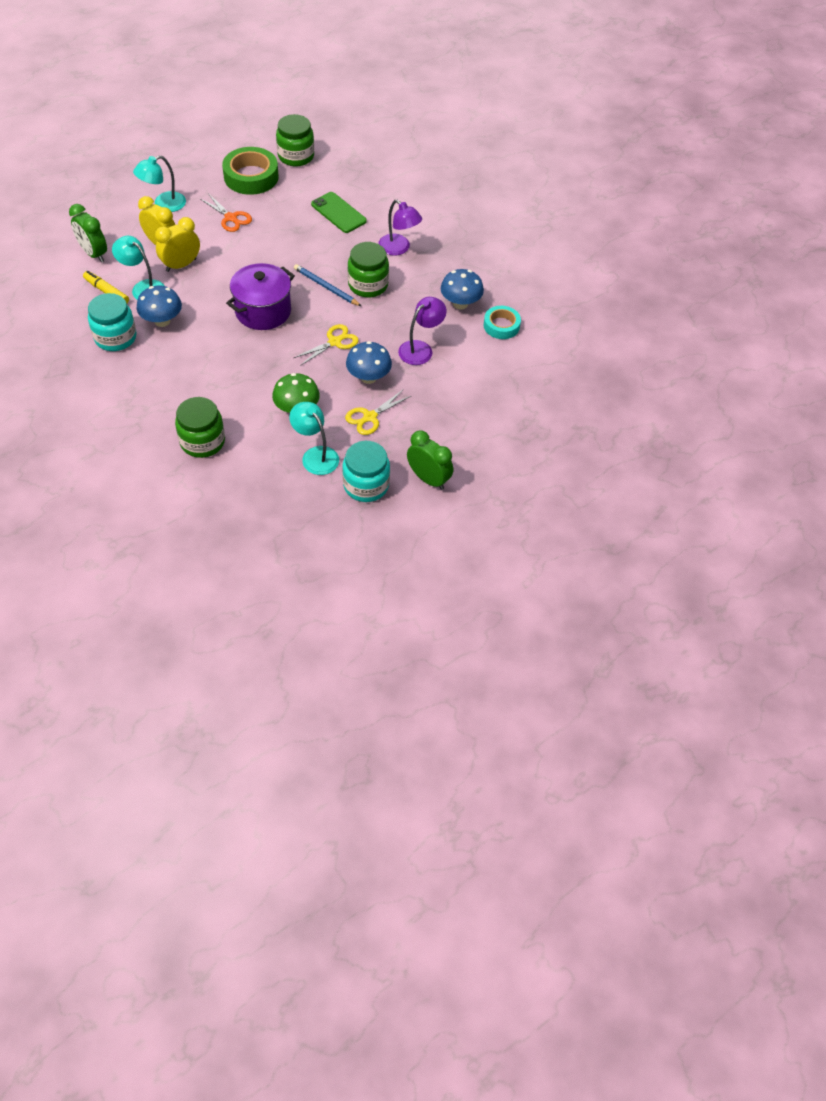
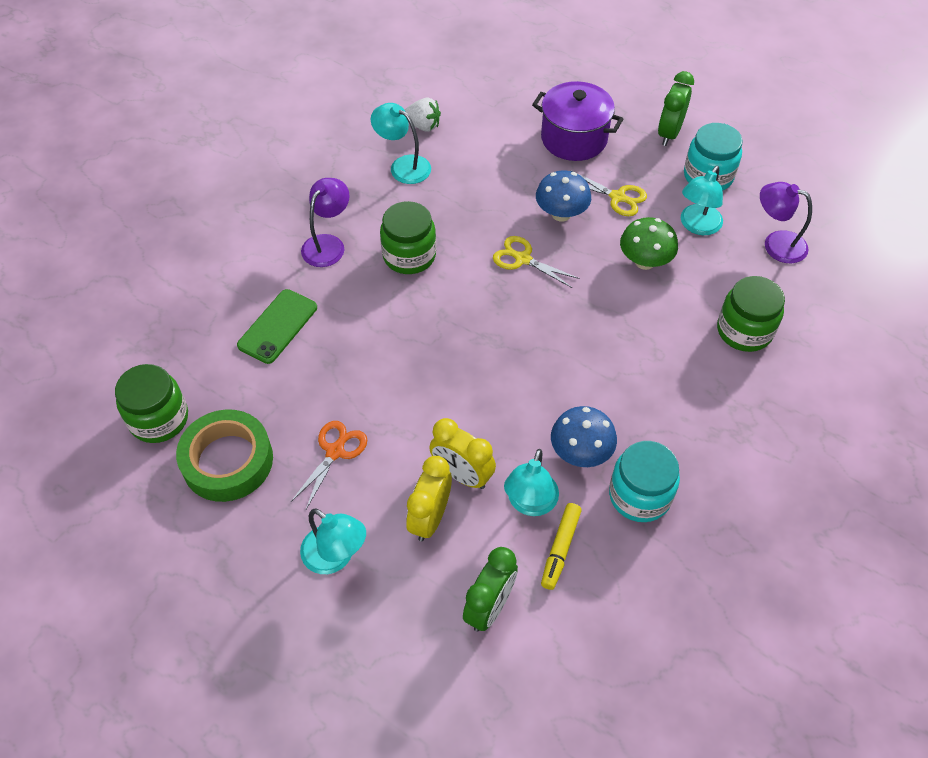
camera: 105 degrees left, 0 degrees up
(263, 311) = (506, 346): purple pot -> purple pot (574, 138)
(326, 287) = (432, 295): blue pencil -> none
(420, 349) = (493, 182): purple lamp -> purple lamp (776, 244)
(460, 303) = (403, 166): blue mushroom -> turquoise lamp
(501, 326) = (423, 126): turquoise tape -> white strawberry

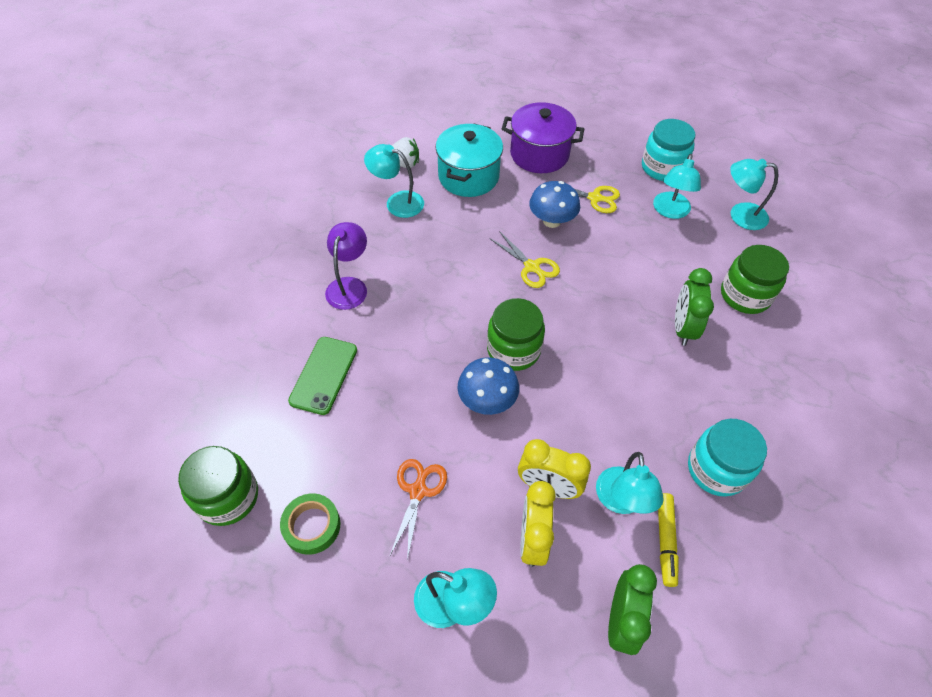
camera: 15 degrees left, 0 degrees up
(227, 461) = (312, 526): green tape -> green tape, size x0.61
(409, 256) = (429, 283): green jar -> green jar (513, 350)
(487, 151) = (468, 176): none -> turquoise pot
(522, 259) = (532, 267): yellow scissors -> yellow scissors turned 150 degrees counterclockwise
(580, 452) = (648, 439): blue mushroom -> blue mushroom (487, 400)
(644, 261) = (638, 250): green mushroom -> none
(669, 133) = (617, 137): green clock -> green clock (682, 328)
(776, 244) = (740, 215): purple lamp -> turquoise lamp

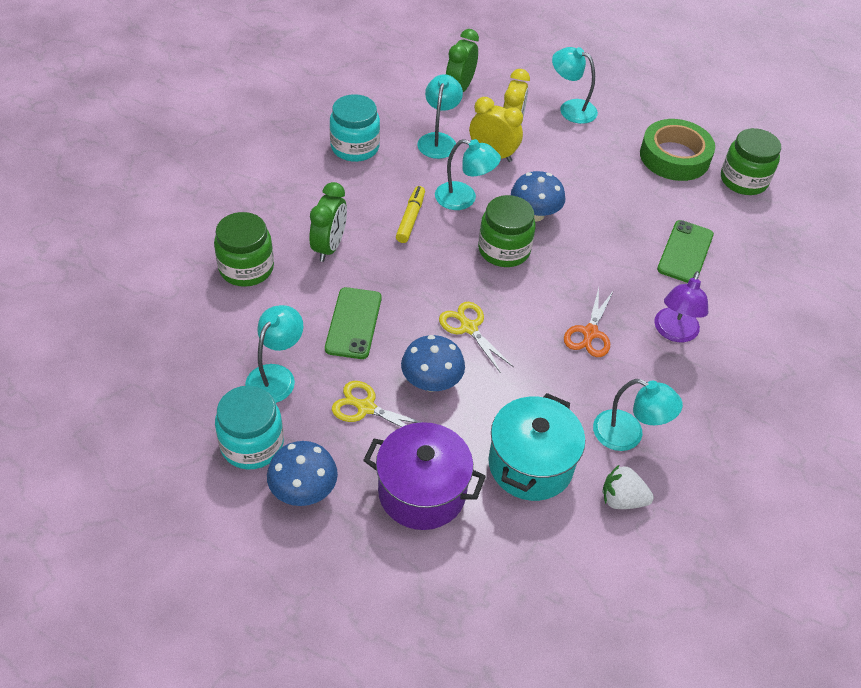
camera: 175 degrees left, 5 degrees down
(312, 526) = (674, 157): green tape -> green tape, size x1.65
(418, 490) = (595, 165): orange scissors -> orange scissors (590, 333)
(616, 147) = (303, 490): none -> blue mushroom
(629, 258) = (353, 323): none -> green phone
(665, 541) = (414, 117): yellow marker -> yellow marker (410, 219)
(740, 215) = (190, 359): turquoise lamp -> turquoise lamp (464, 199)

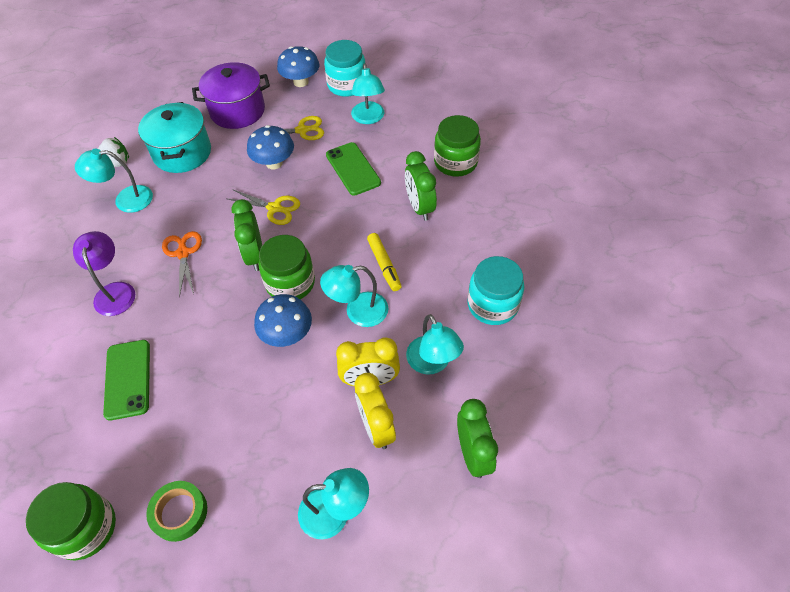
camera: 150 degrees right, 5 degrees up
(520, 291) = (255, 255): none -> green clock
(674, 157) = (179, 512): green tape -> green tape, size x0.61

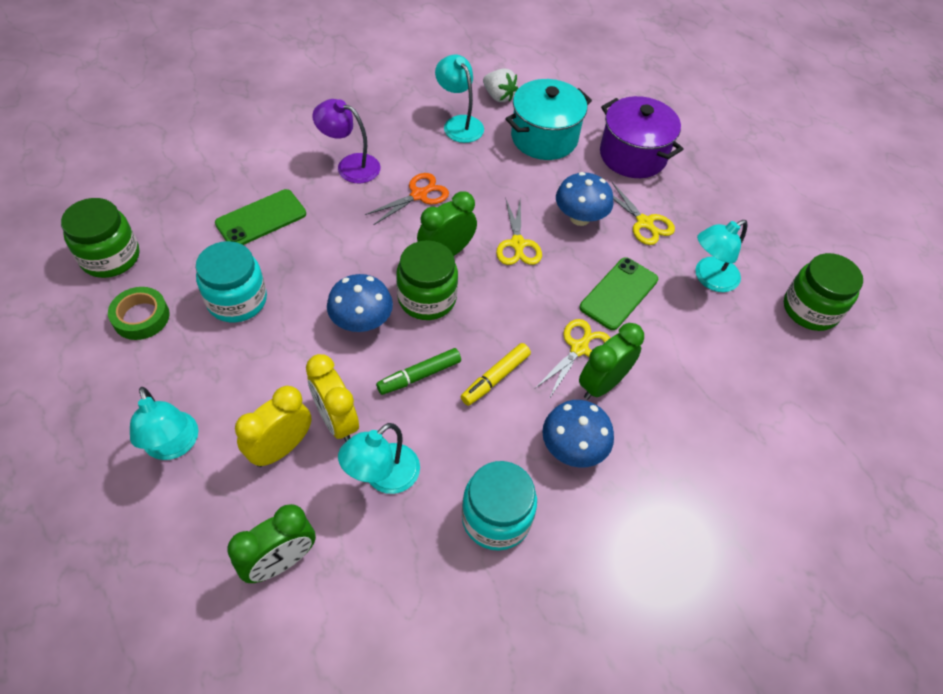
camera: 60 degrees right, 0 degrees up
(115, 291) = (350, 165): purple lamp -> purple lamp turned 120 degrees counterclockwise
(301, 82) = (718, 191): blue mushroom -> blue mushroom (572, 448)
(347, 85) = (748, 236): turquoise jar -> turquoise jar (237, 300)
(358, 311) = (419, 376): turquoise lamp -> green marker
(385, 208) = (579, 348): none -> yellow scissors
(455, 162) = (701, 399): green jar -> green jar (810, 309)

